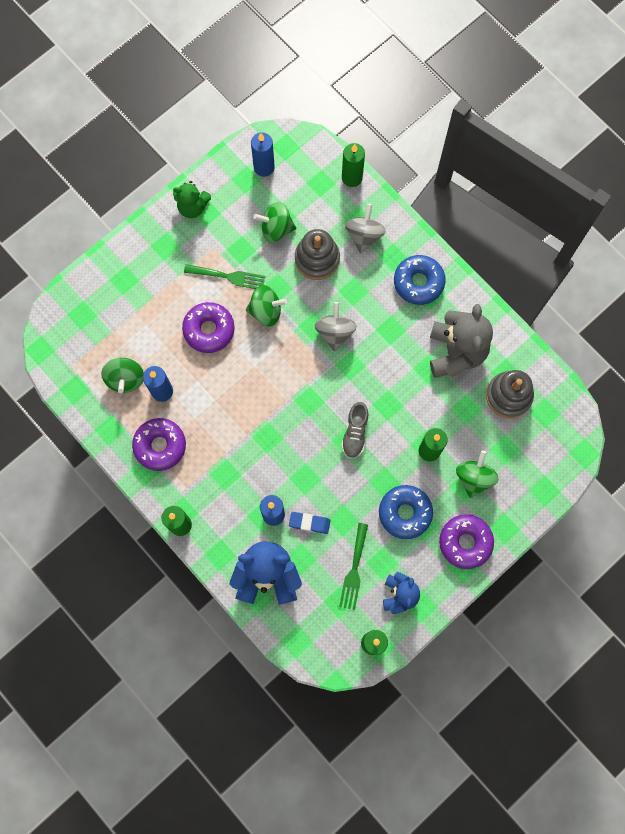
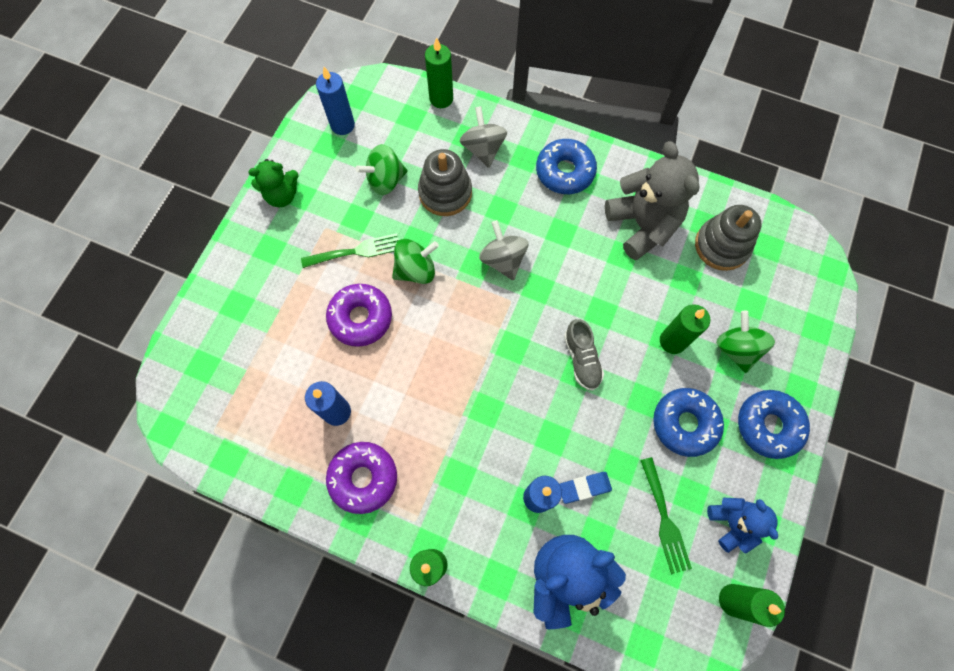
camera: 25 degrees left, 5 degrees down
(126, 379) = (287, 417): green spinning top -> none
(465, 542) = (768, 425): purple donut -> blue donut

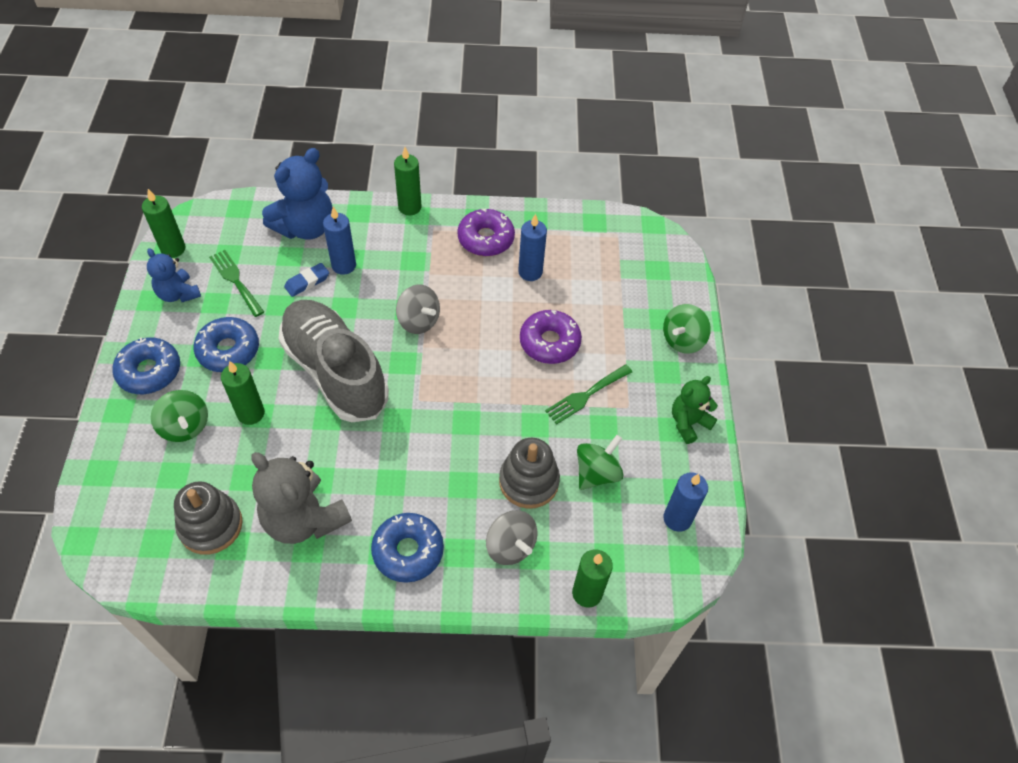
camera: 155 degrees right, 15 degrees down
(416, 270) = (521, 397): green spinning top -> green spinning top (682, 340)
(503, 260) = (441, 434): grey spinning top -> grey spinning top (418, 321)
(582, 359) = (335, 372): grey shoe -> grey shoe, size x2.34

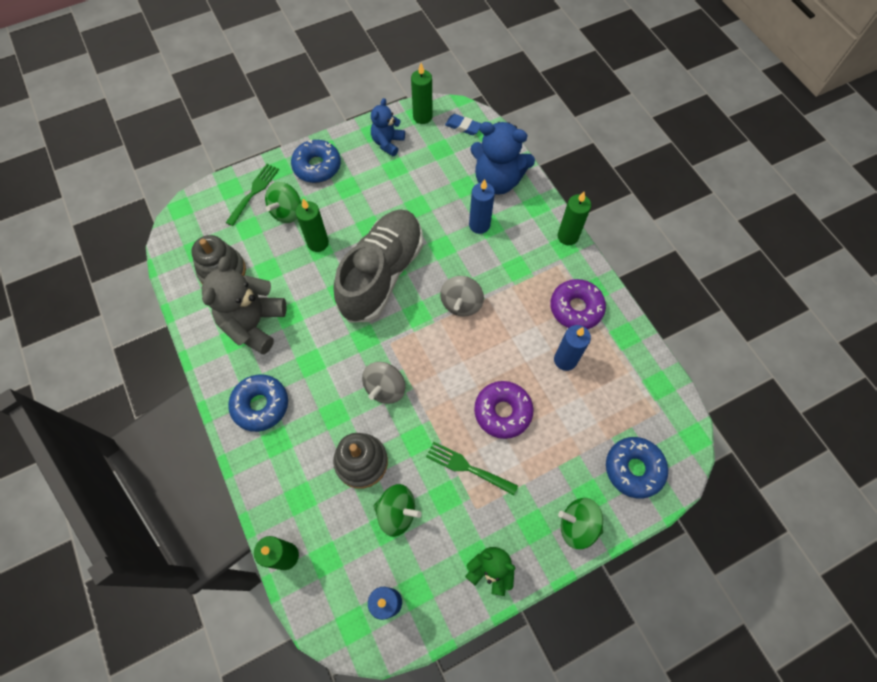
camera: 65 degrees right, 10 degrees up
(228, 350) = (360, 199): blue donut -> blue donut (633, 469)
(235, 280) = (420, 168): green fork -> green fork (254, 192)
(307, 282) = (448, 211): blue eraser -> blue eraser (463, 126)
(510, 546) = (298, 476): grey spinning top -> grey spinning top (385, 388)

